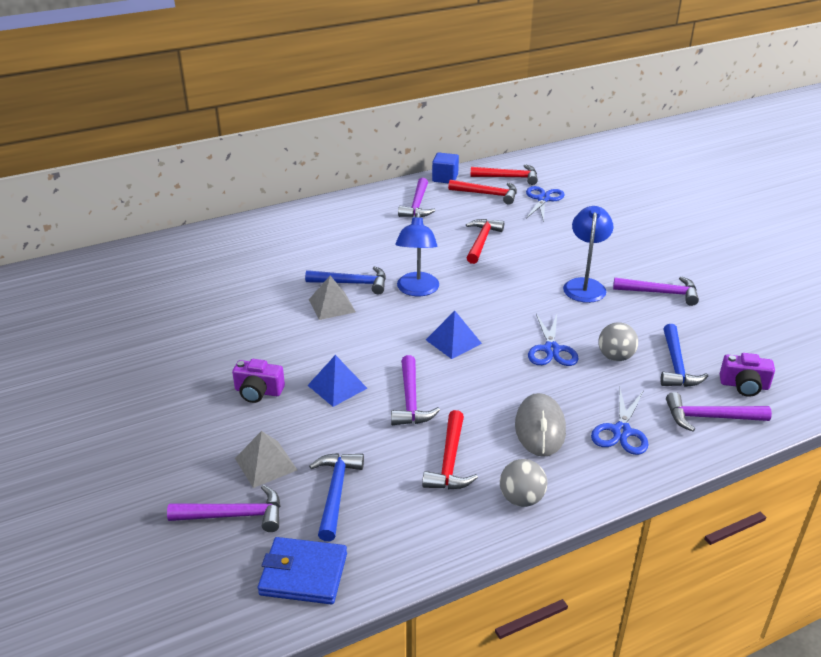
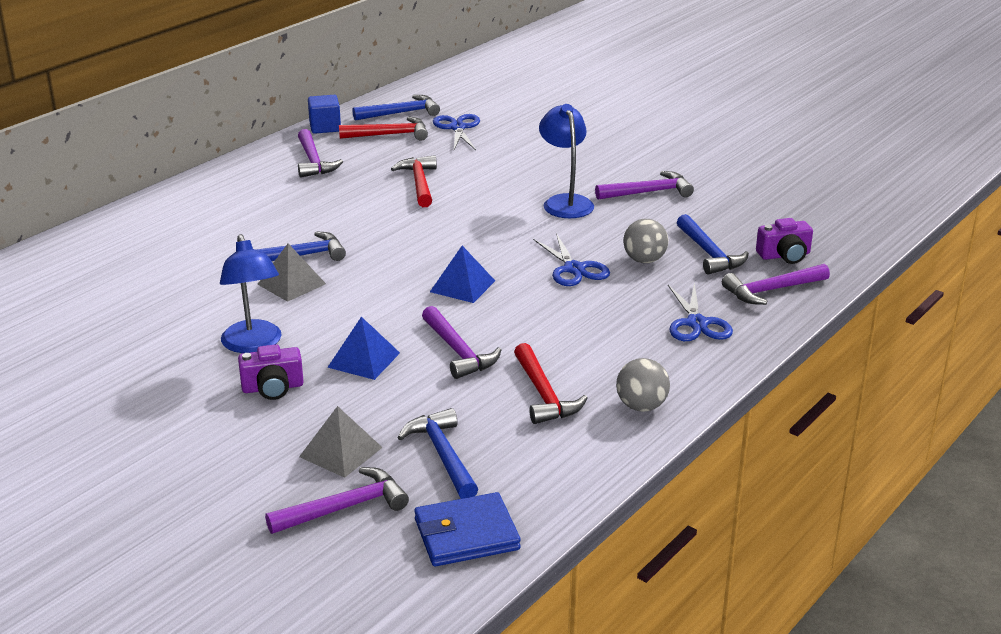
camera: 25 degrees left, 5 degrees down
(417, 290) = (382, 247): blue lamp -> blue lamp (253, 345)
(509, 177) = (401, 113): red hammer -> blue hammer
(540, 428) = (614, 342): grey mouse -> none

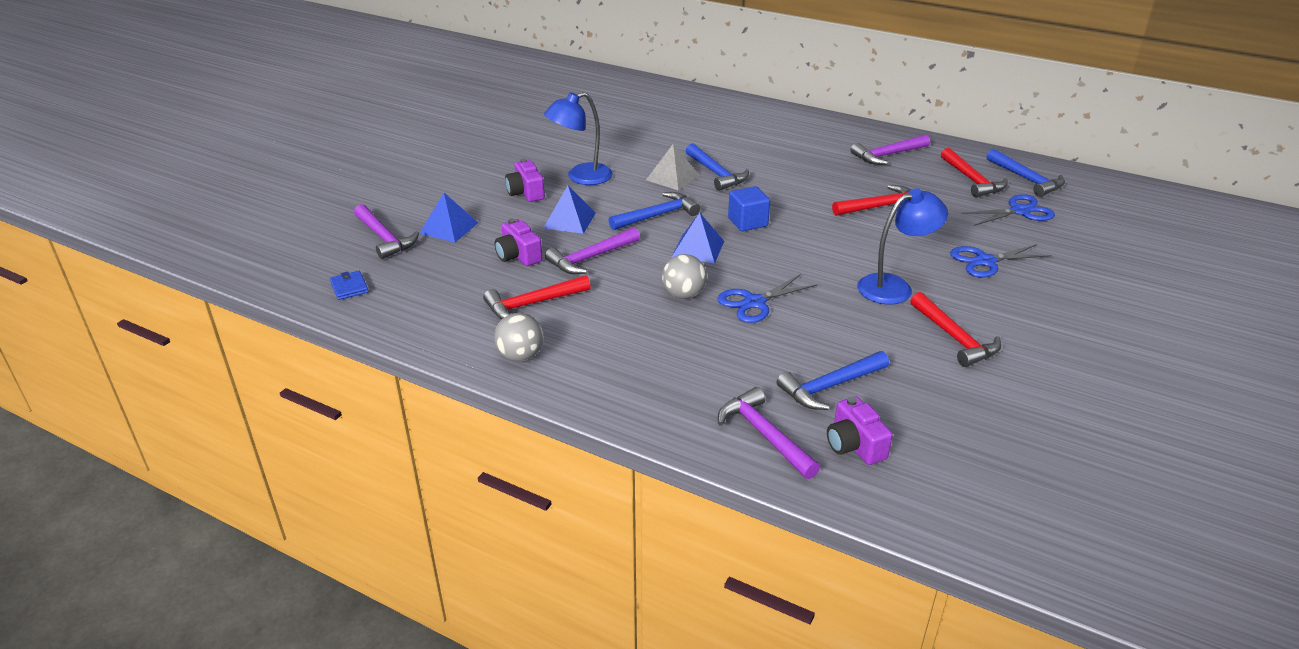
camera: 80 degrees right, 5 degrees up
(325, 127) = (961, 150): blue cube -> blue cube (747, 222)
(341, 452) = (449, 228): grey pyramid -> blue pyramid
(434, 400) = (518, 255): none -> purple camera
(442, 455) = (445, 267): blue hammer -> blue hammer (658, 215)
(466, 534) = (349, 287): blue wallet -> blue wallet, size x0.55
(644, 260) = (793, 343): grey ball -> grey ball (683, 294)
(649, 192) = (955, 338): purple hammer -> red hammer
(696, 323) = (674, 383): blue scissors -> blue scissors (985, 261)

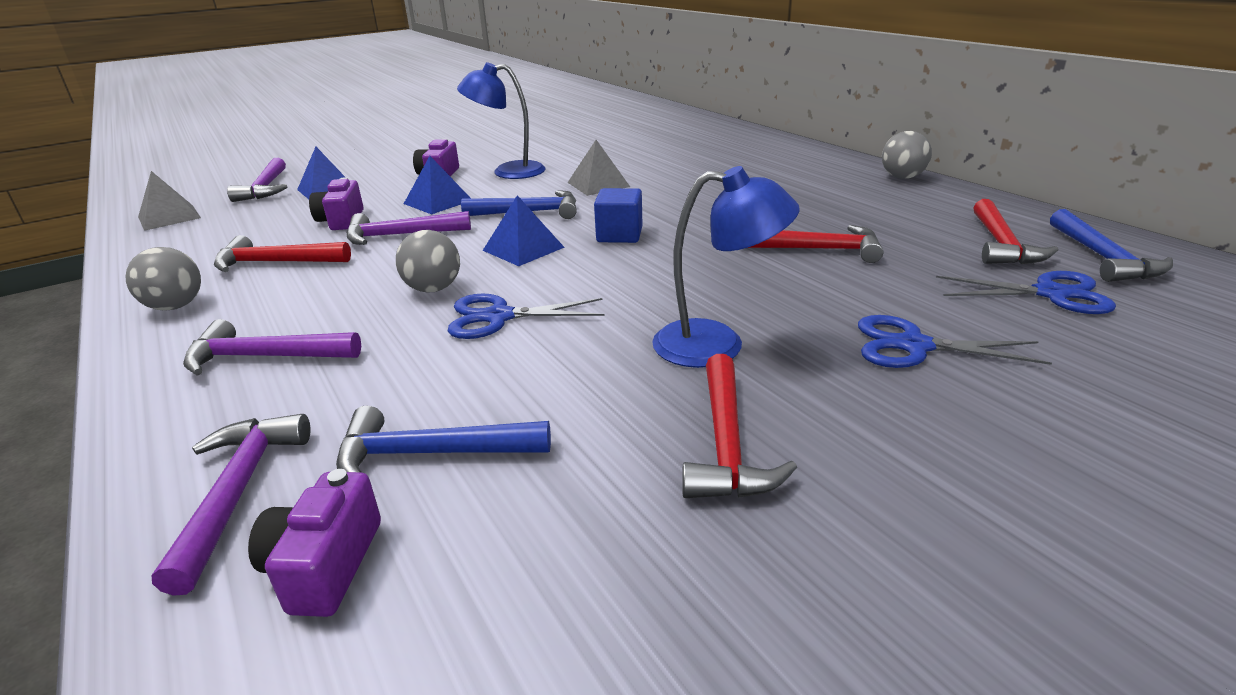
camera: 30 degrees right, 5 degrees down
(349, 287) = (169, 217): blue wallet -> grey pyramid
(716, 174) = (651, 188): blue hammer -> none
(871, 131) = (902, 177): none -> grey ball
(887, 155) = (896, 201): purple hammer -> purple hammer (264, 357)

